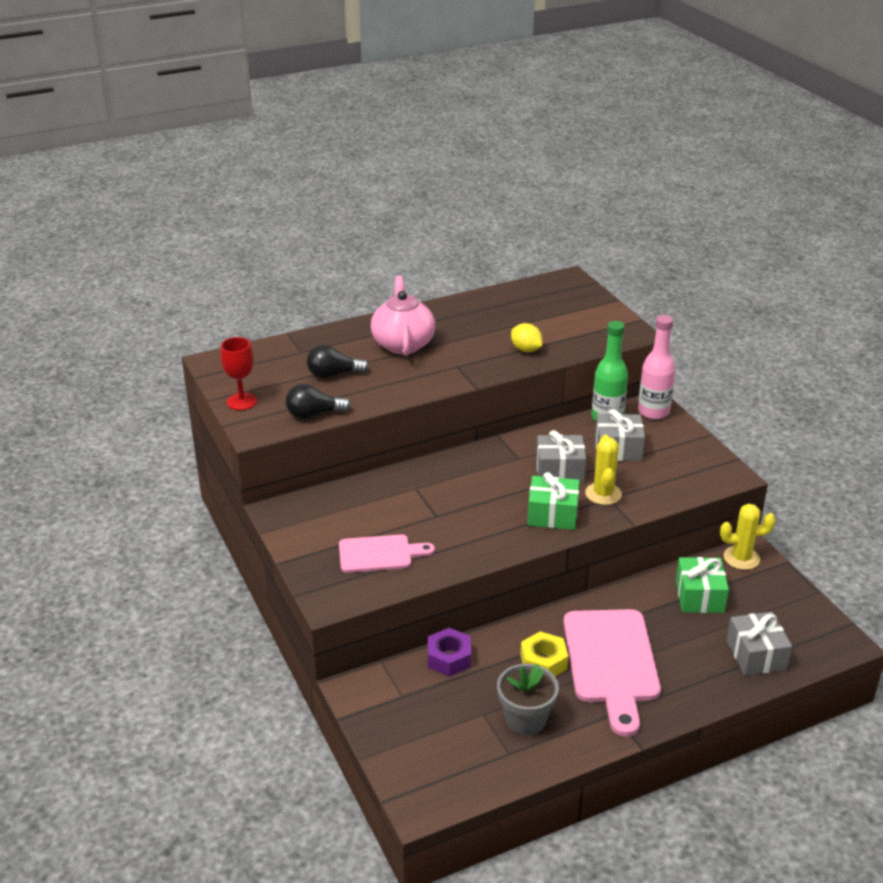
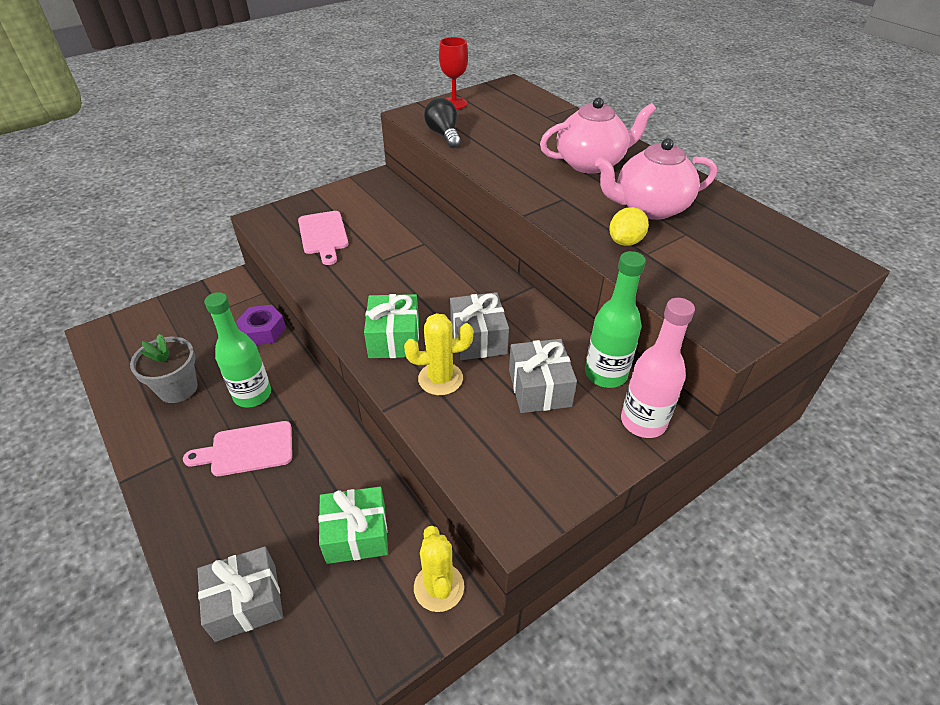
camera: 80 degrees right, 10 degrees up
(333, 374) = (514, 135): black light bulb -> none
(482, 331) = (649, 208): none -> pink teapot
(543, 662) = (252, 395): yellow nut -> green bottle
(611, 662) = (247, 449): pink cutting board -> pink cutting board, size x0.59

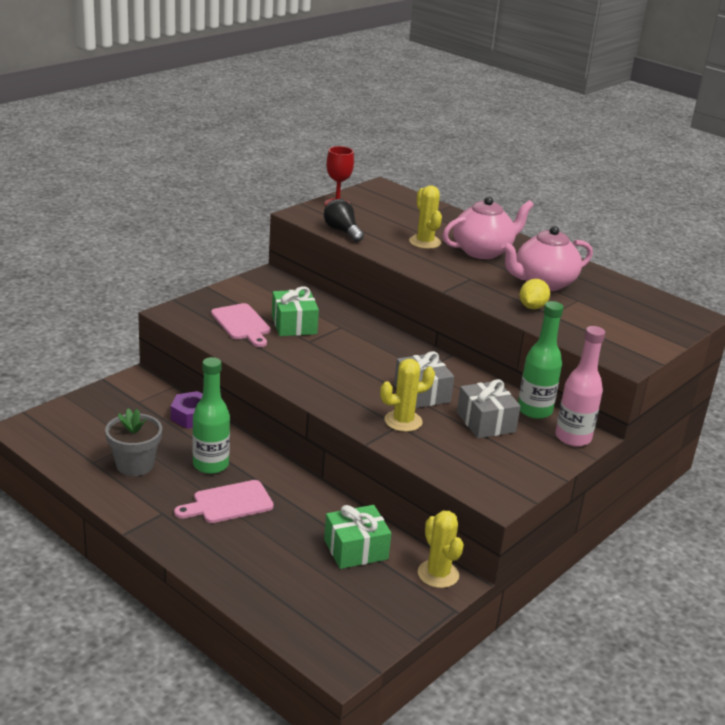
camera: 15 degrees left, 15 degrees down
(246, 602) = (285, 597): grey gift -> none
(394, 338) = (350, 397): green gift -> green gift (294, 325)
(529, 150) = (425, 242): none -> yellow cactus

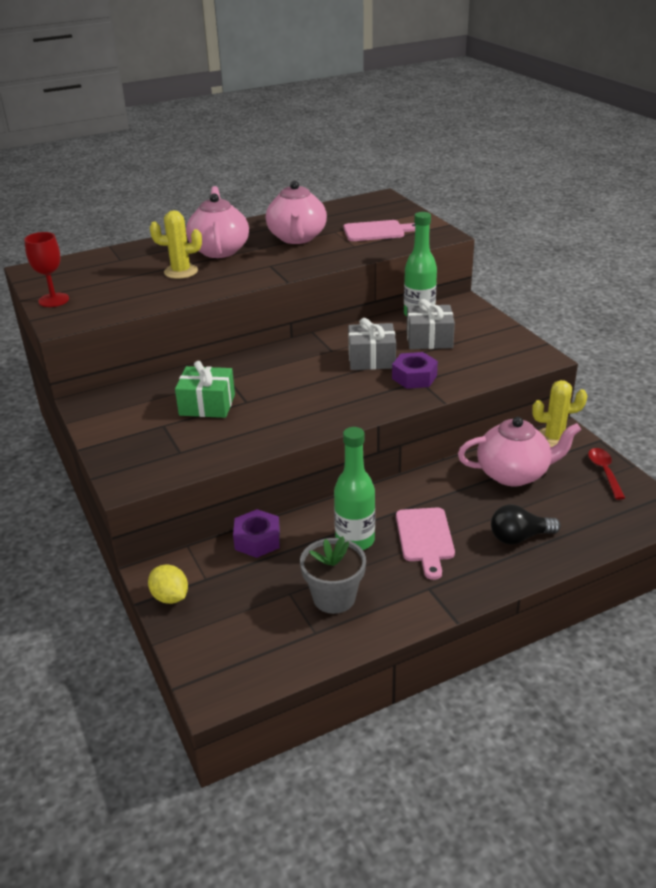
camera: 65 degrees left, 5 degrees up
(242, 324) = (185, 437): pink cutting board -> pink cutting board (377, 231)
(342, 231) = (123, 308): black light bulb -> black light bulb (519, 537)
(355, 549) = (514, 474): green gift -> pink teapot
(393, 616) = (604, 472): none -> red spoon
(403, 421) = (414, 377): yellow cactus -> purple nut
(532, 307) = (338, 250): yellow lemon -> yellow lemon (170, 597)
(573, 438) = (463, 308): pink bottle -> none

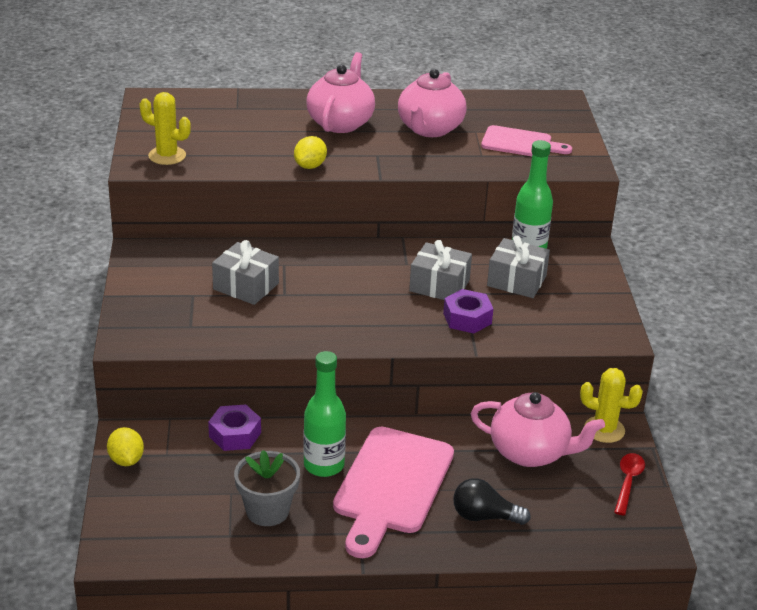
camera: 20 degrees right, 0 degrees up
(53, 300) = (147, 138): red goblet -> none
(181, 272) = (285, 138): yellow cactus -> yellow cactus (167, 156)
(207, 405) = (246, 286): green gift -> grey gift
(219, 286) = (310, 166): none -> yellow lemon
(425, 538) = (391, 486): pink cutting board -> pink cutting board, size x1.70

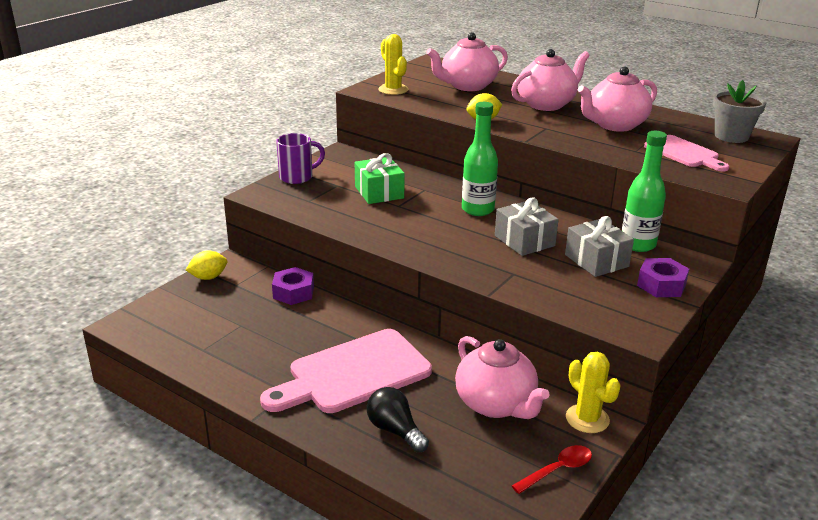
camera: 40 degrees right, 5 degrees down
(126, 460) = (208, 277): yellow lemon -> yellow lemon turned 45 degrees clockwise
(138, 302) = (297, 177): none -> purple mug
(235, 123) = (467, 86): none -> pink teapot
(246, 286) = (379, 192): grey gift -> green gift
(267, 511) = (247, 347): grey flower pot -> grey flower pot (731, 136)
(324, 465) = (324, 337): green bottle -> green bottle (477, 210)
(467, 318) = (516, 269): purple nut -> purple nut (661, 285)

